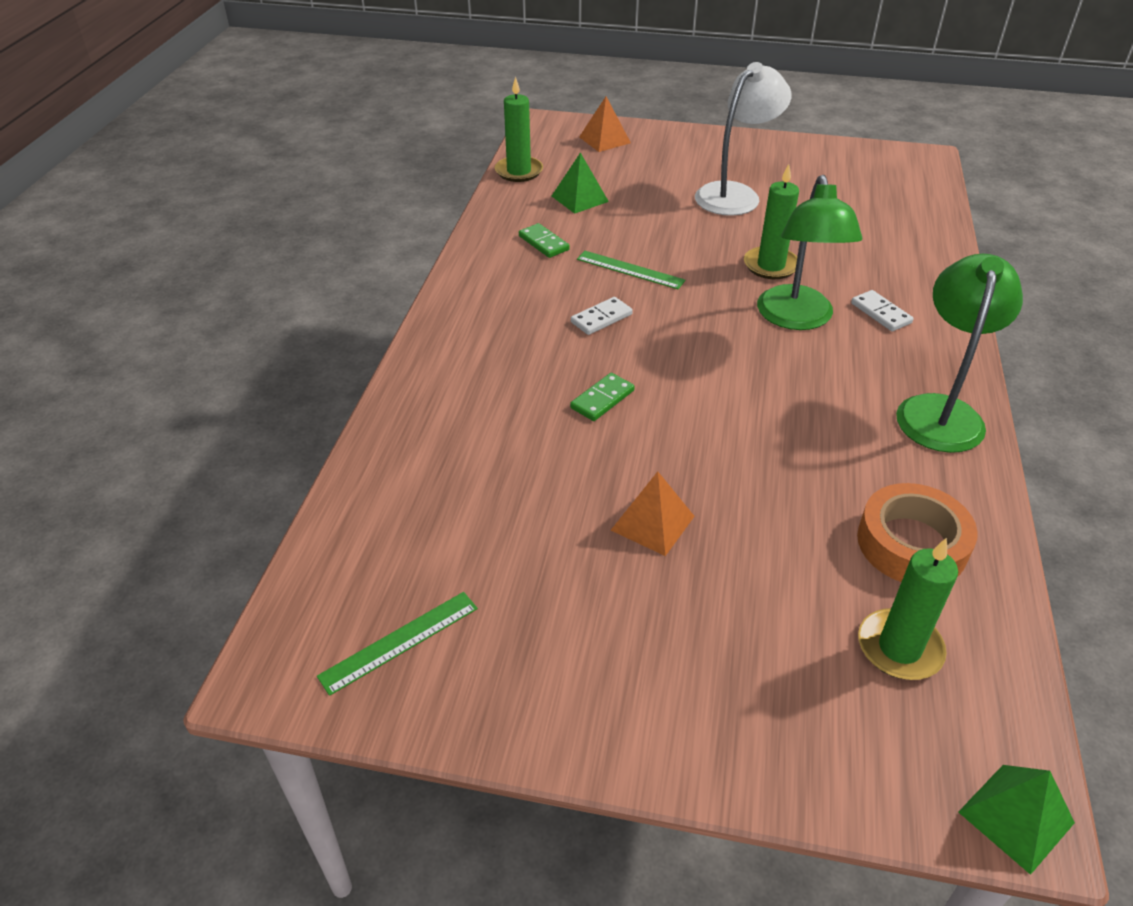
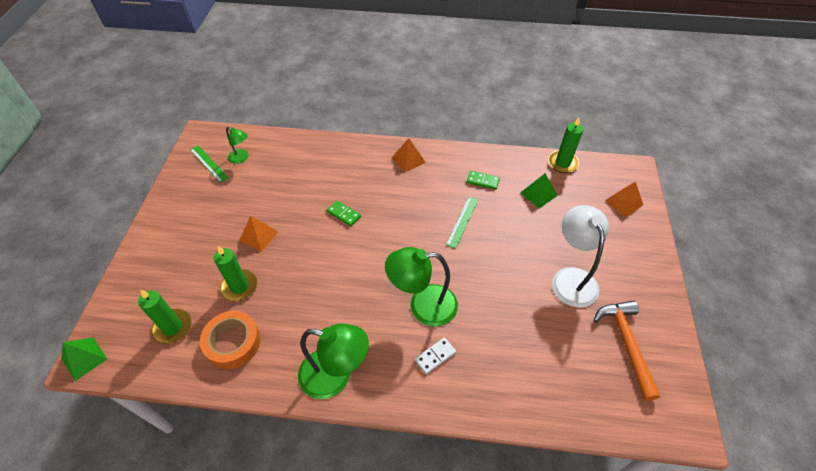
camera: 85 degrees right, 10 degrees up
(398, 572) = (241, 158): none -> green lamp
(472, 315) = (408, 159): none -> orange pyramid
(544, 243) = (482, 181): green domino -> green domino turned 60 degrees clockwise
(601, 318) = (412, 211): white domino -> none
(735, 194) = (571, 278): white lamp -> white lamp turned 135 degrees counterclockwise
(771, 266) = (481, 295): green candle -> green candle (239, 286)
(828, 173) = (626, 344): none -> orange hammer

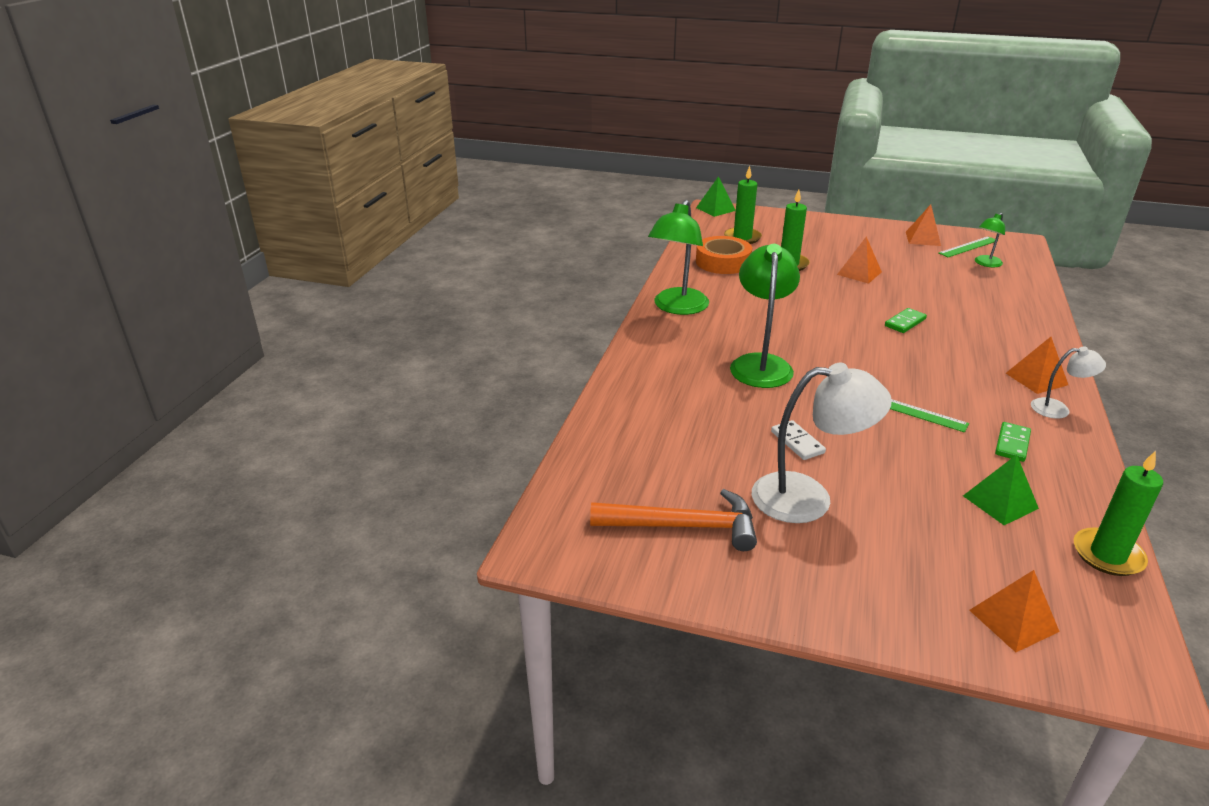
camera: 100 degrees right, 20 degrees down
(189, 189) = (923, 238): none -> orange pyramid
(435, 356) = (690, 365): white domino -> white domino (797, 442)
(440, 156) = (1058, 409): none -> white lamp

